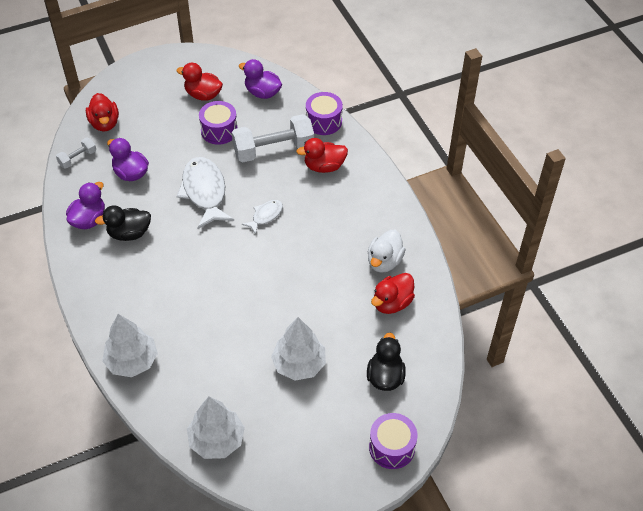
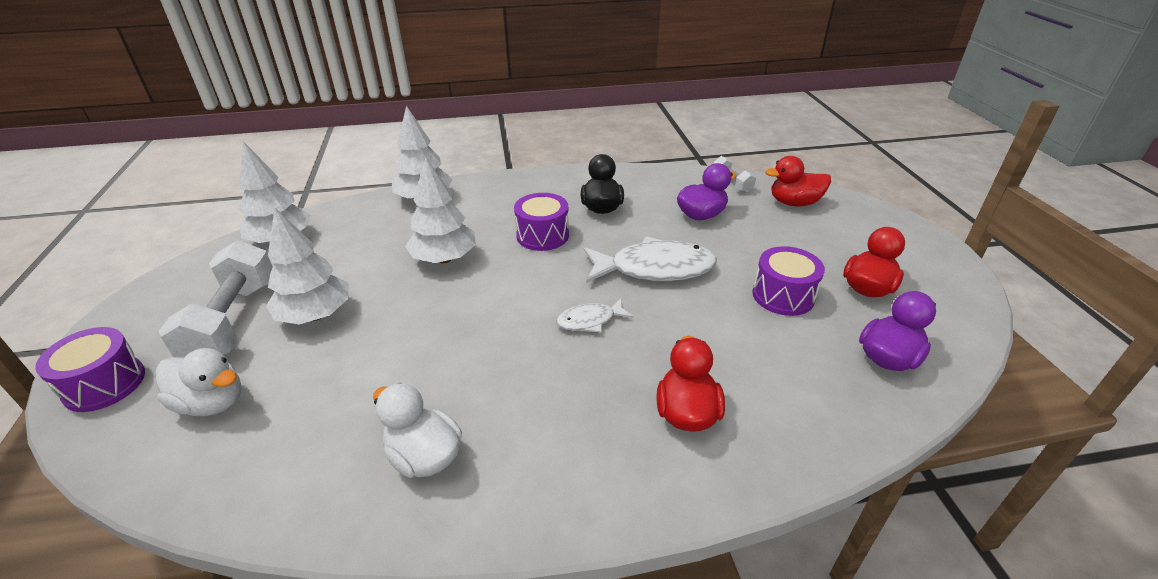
camera: 105 degrees right, 15 degrees down
(89, 220) = (632, 185): purple duck -> none
(218, 313) = (444, 258): none -> white tree
(265, 216) = (590, 321): white fish -> white fish turned 105 degrees clockwise
(273, 149) = (736, 351): white dumbbell -> white dumbbell (233, 321)
(324, 121) = (815, 436): purple drum -> purple drum (542, 235)
(385, 376) = (212, 403): black duck -> white duck
(392, 303) = (332, 446): red duck -> none

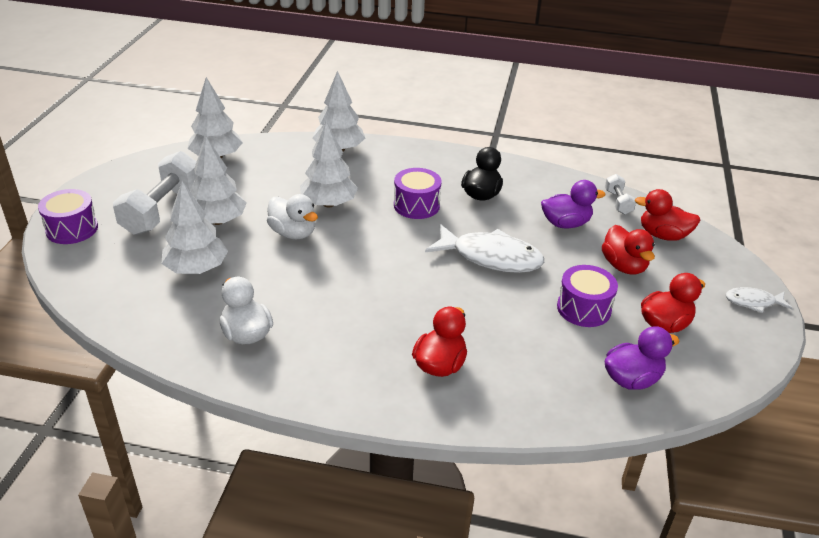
camera: 20 degrees right, 0 degrees up
(212, 403) = (131, 260): white duck -> white duck (293, 233)
(313, 386) = (196, 269): none -> white tree
(590, 321) = (412, 282): white fish -> white fish (753, 302)
(784, 241) = (624, 266): none -> red duck

